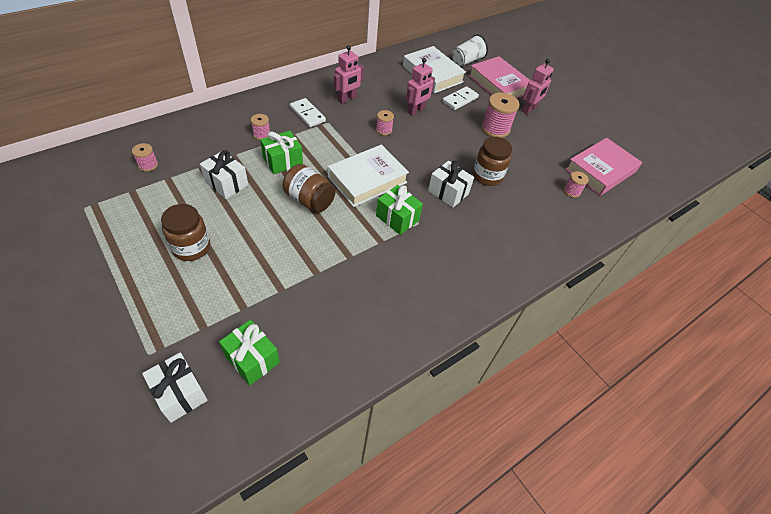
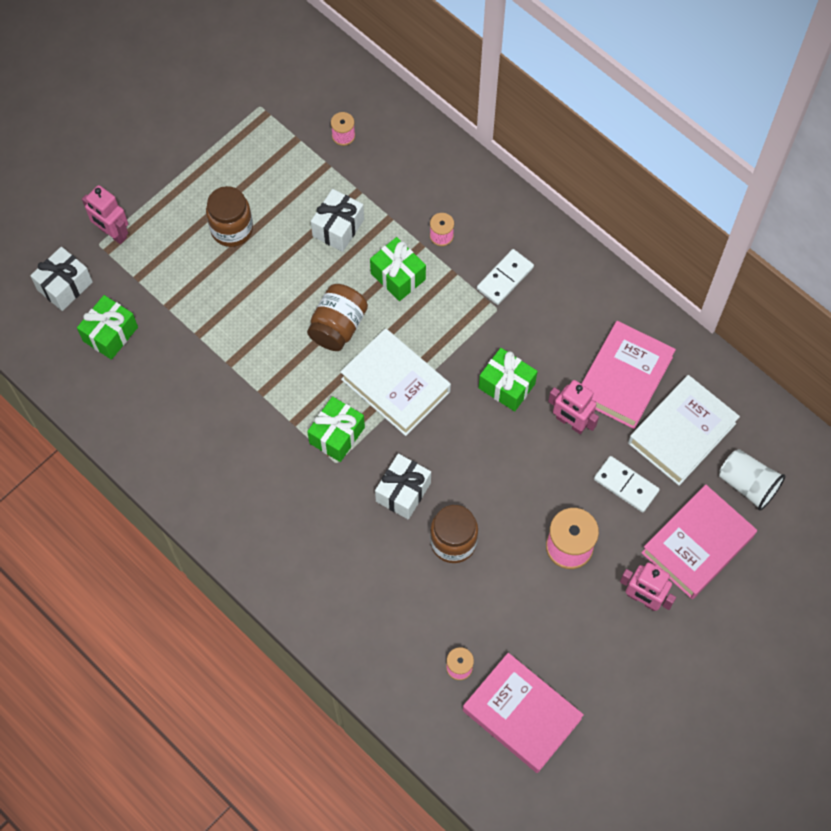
camera: 85 degrees right, 15 degrees up
(347, 99) = (561, 321): pink robot -> pink robot (113, 233)
(384, 130) = (506, 386): pink spool -> green gift
(393, 85) = (624, 378): none -> pink book

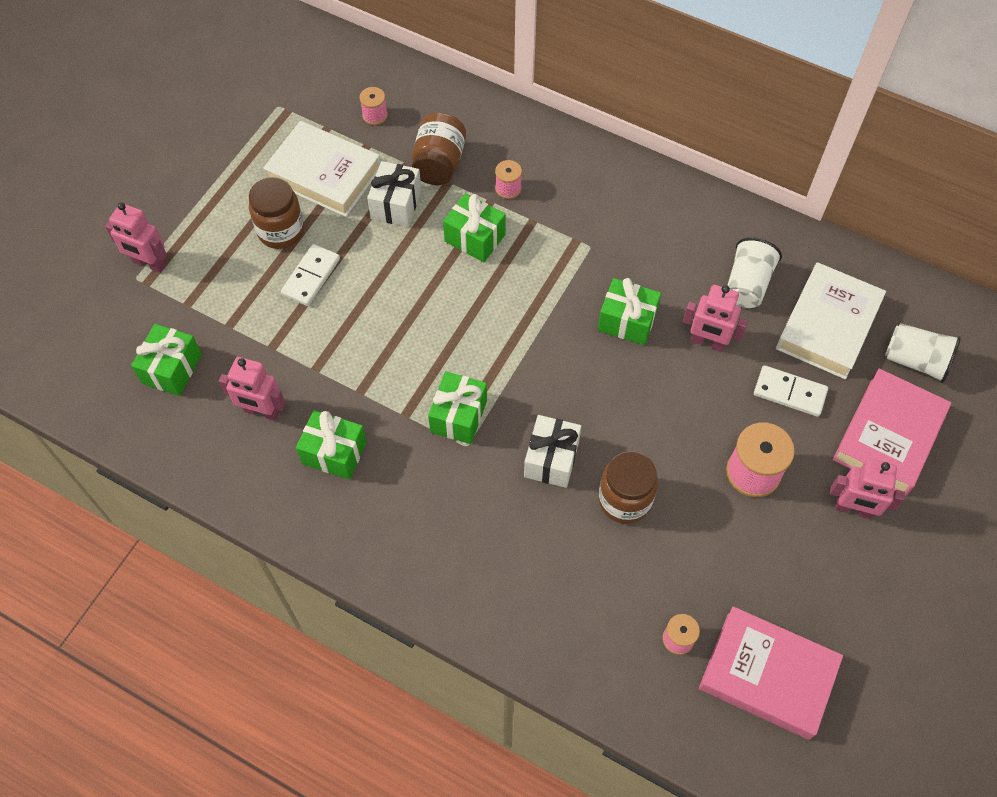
camera: 15 degrees left, 5 degrees down
(65, 286) = (107, 330): white gift -> none
(175, 390) = (262, 411): none -> pink robot
(225, 441) = (334, 453): none -> green gift
(338, 326) = (425, 303): brown jar -> brown jar (439, 163)
(395, 385) = (507, 348): white book -> white book (324, 174)
(505, 278) = (588, 215): white domino -> white domino (311, 277)
(624, 378) = (747, 285): pink book -> white cup

